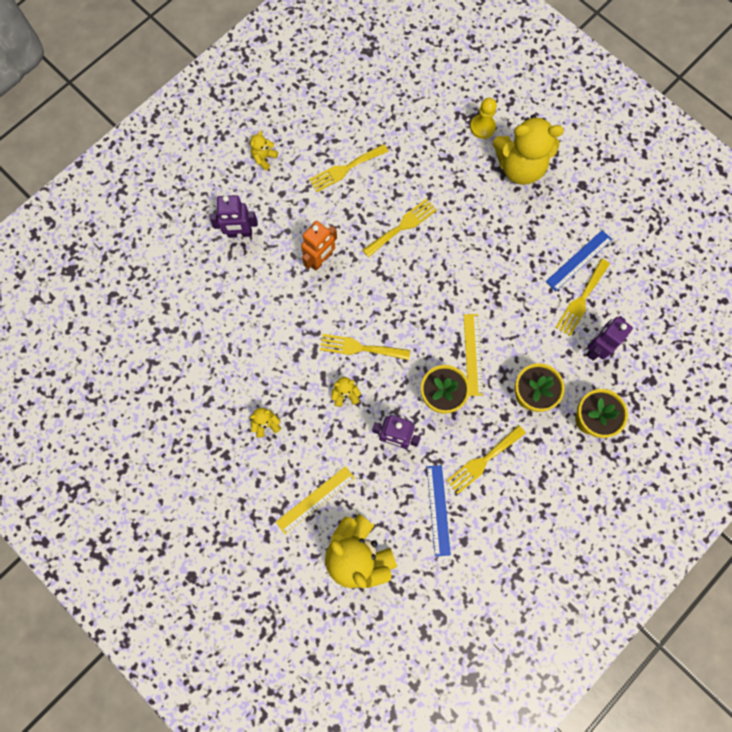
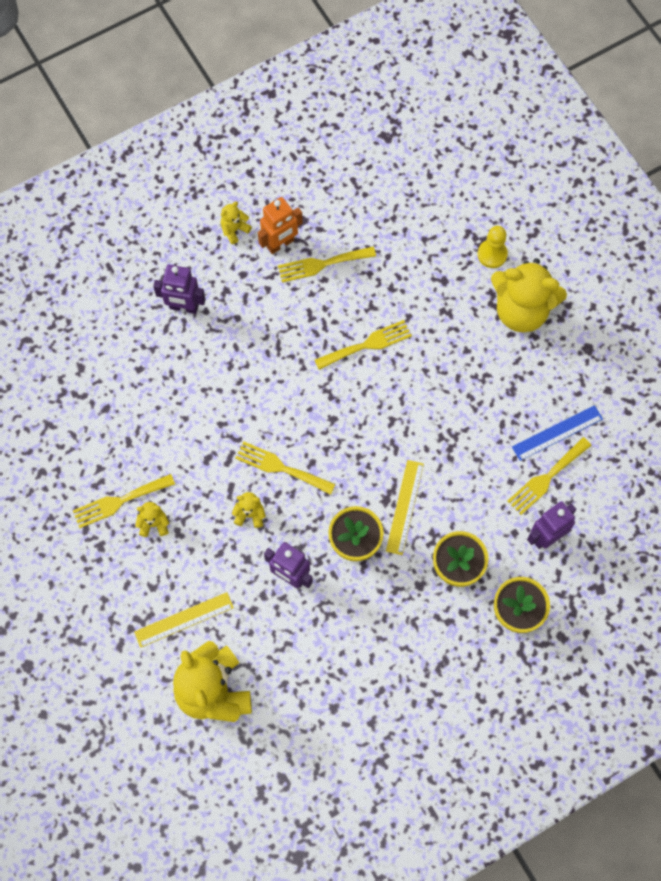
camera: 15 degrees right, 5 degrees down
(321, 260) = (265, 359): orange robot -> orange robot (280, 244)
(438, 510) = (315, 666): blue ruler -> none
(483, 461) = (381, 627): yellow fork -> yellow fork (119, 501)

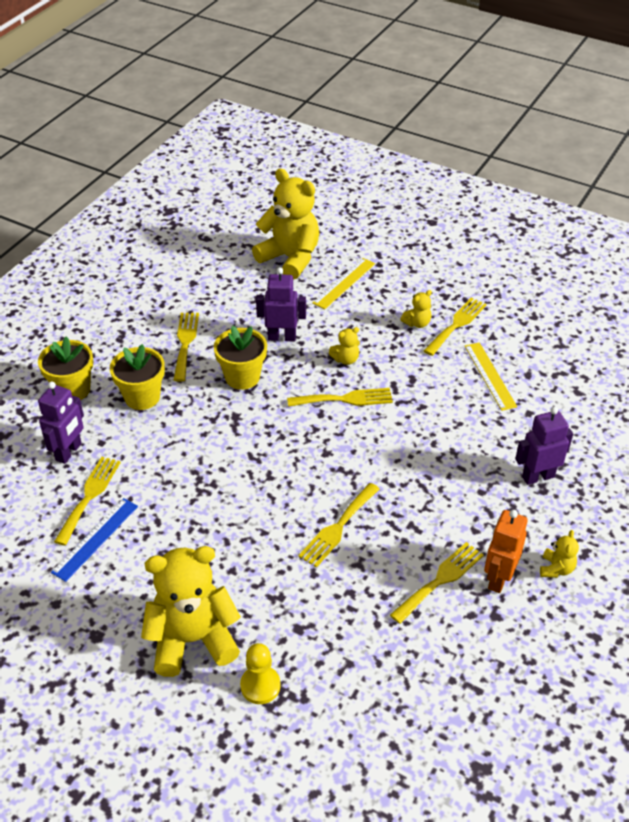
camera: 150 degrees right, 25 degrees down
(384, 619) = (185, 343): none -> yellow fork
(405, 507) = (214, 418): yellow ruler -> yellow ruler (489, 376)

